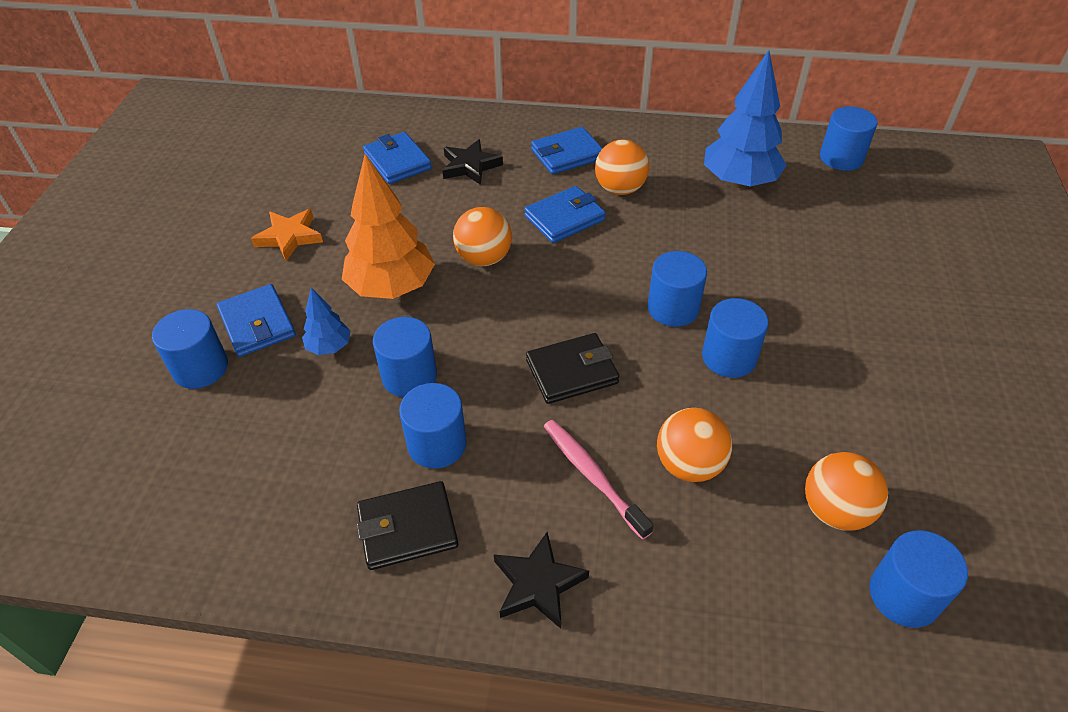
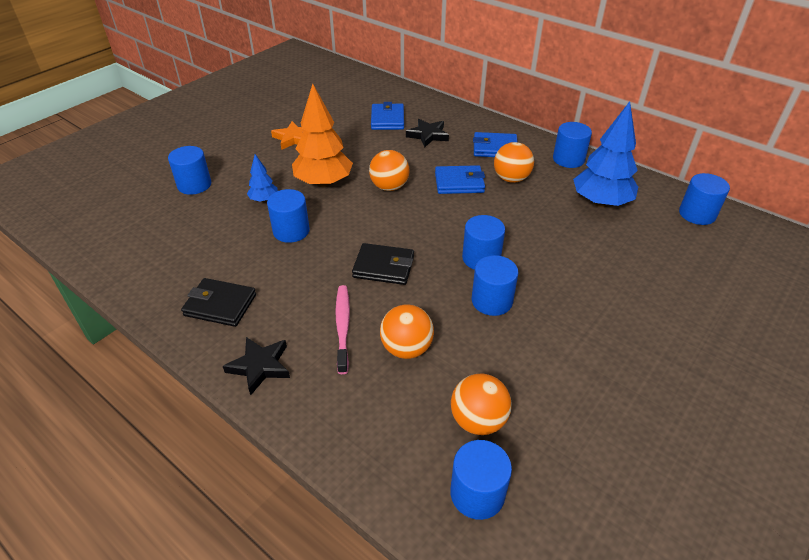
camera: 30 degrees right, 5 degrees down
(257, 324) = (239, 175): blue wallet -> none
(437, 444) = (273, 271): blue cylinder -> blue cylinder (568, 159)

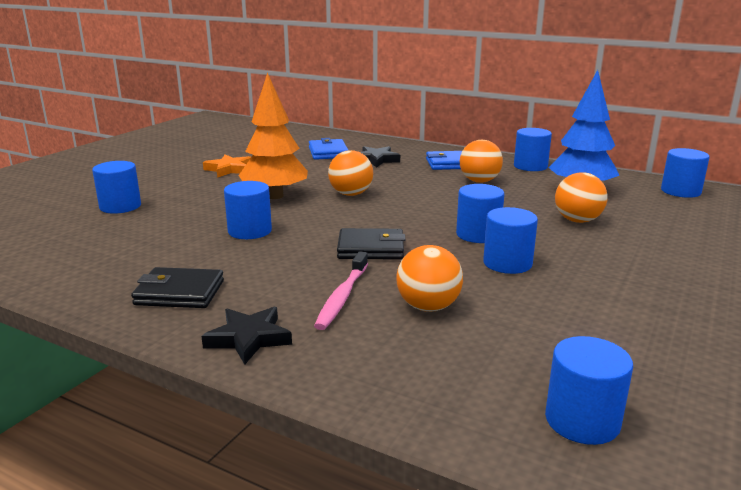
camera: 10 degrees left, 20 degrees down
(264, 200) = (209, 211): blue tree -> none
(343, 327) = (342, 297): pink toothbrush -> pink toothbrush turned 150 degrees counterclockwise
(459, 183) = (426, 187): blue wallet -> none
(478, 420) = (546, 357): orange ball -> orange ball (577, 220)

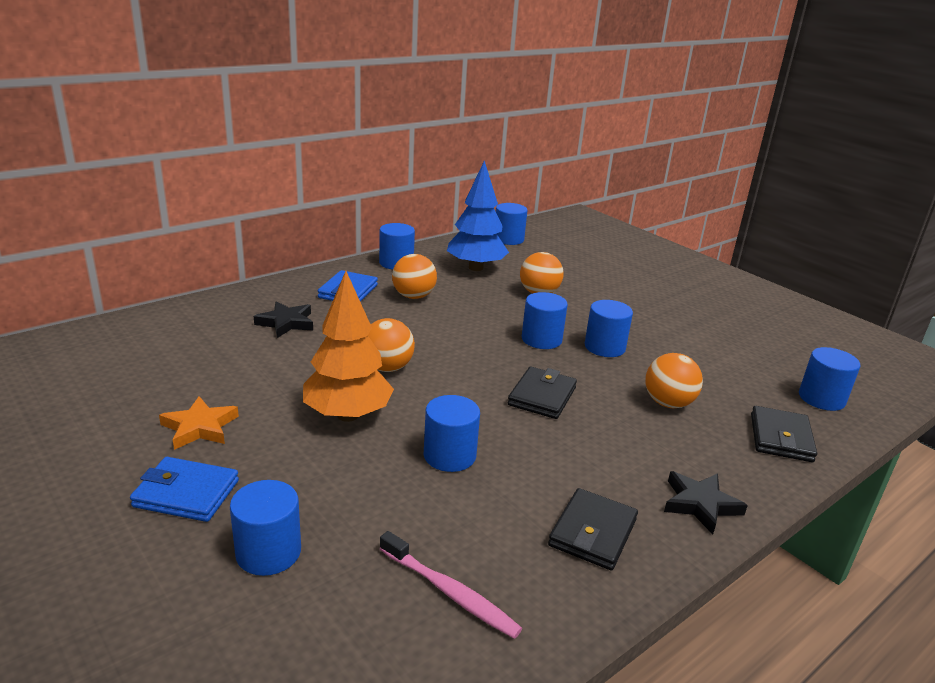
camera: 70 degrees left, 5 degrees up
(328, 152) = (219, 342): blue wallet -> blue wallet (186, 493)
(342, 297) = (637, 437): pink toothbrush -> pink toothbrush (450, 592)
(427, 385) = (780, 438): none -> black wallet

